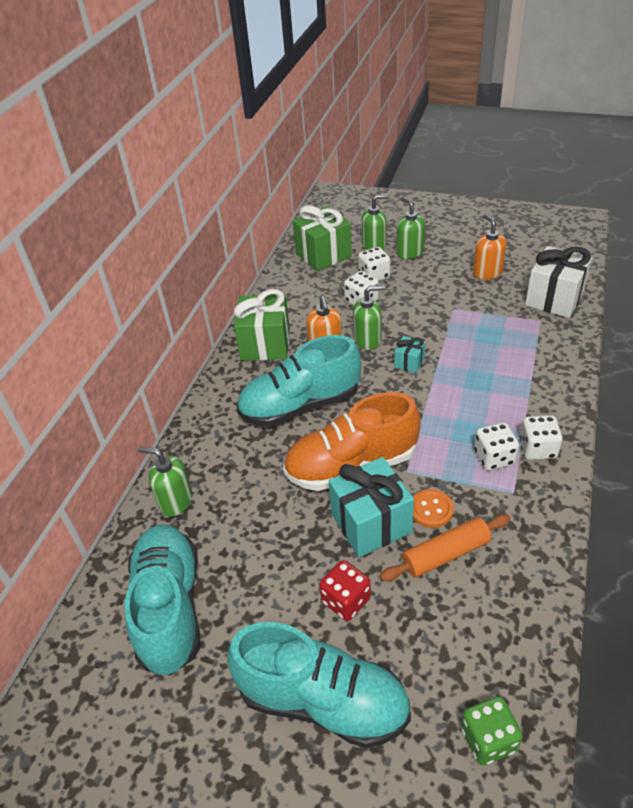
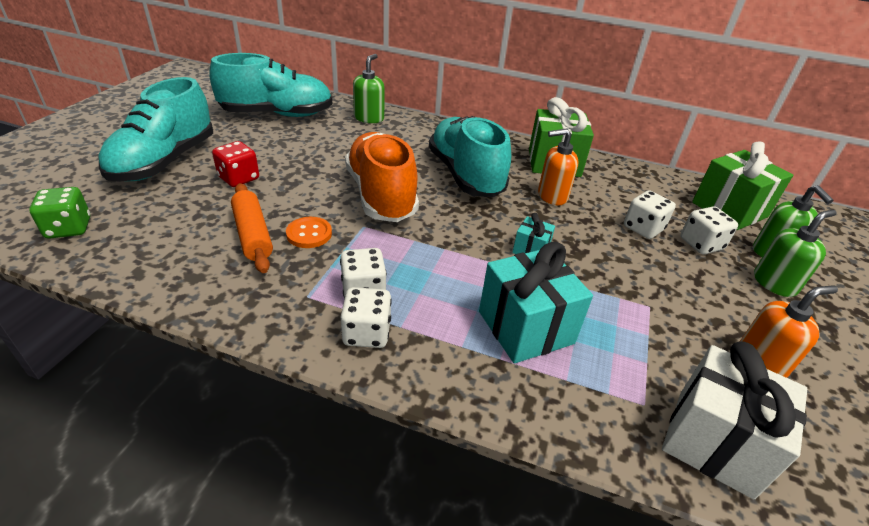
camera: 85 degrees right, 5 degrees down
(368, 340) = (569, 225): green soap dispenser -> none
(371, 523) = (309, 198): turquoise gift -> turquoise gift (525, 327)

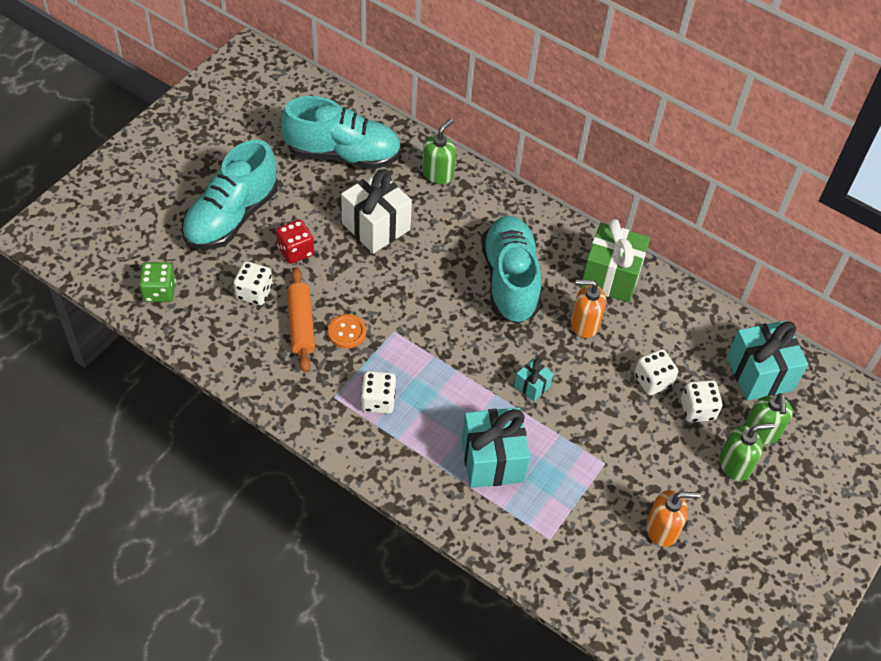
camera: 15 degrees right, 15 degrees up
(367, 333) = (371, 439): white dice -> white dice (254, 292)
(381, 195) = (420, 295): orange shoe -> none
(714, 442) = (582, 574): white gift -> white gift (376, 226)
(729, 210) = (759, 374): green gift -> turquoise gift

